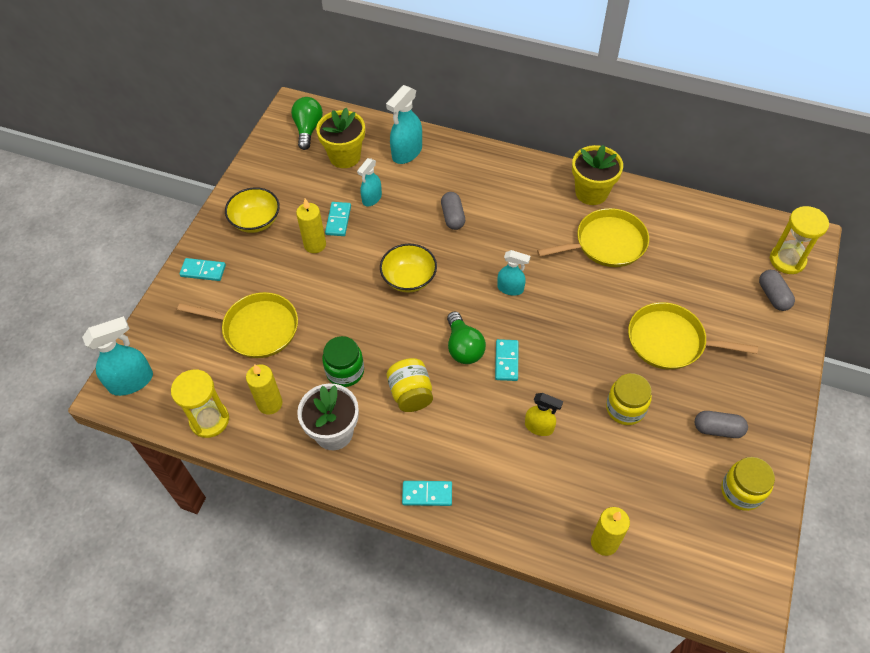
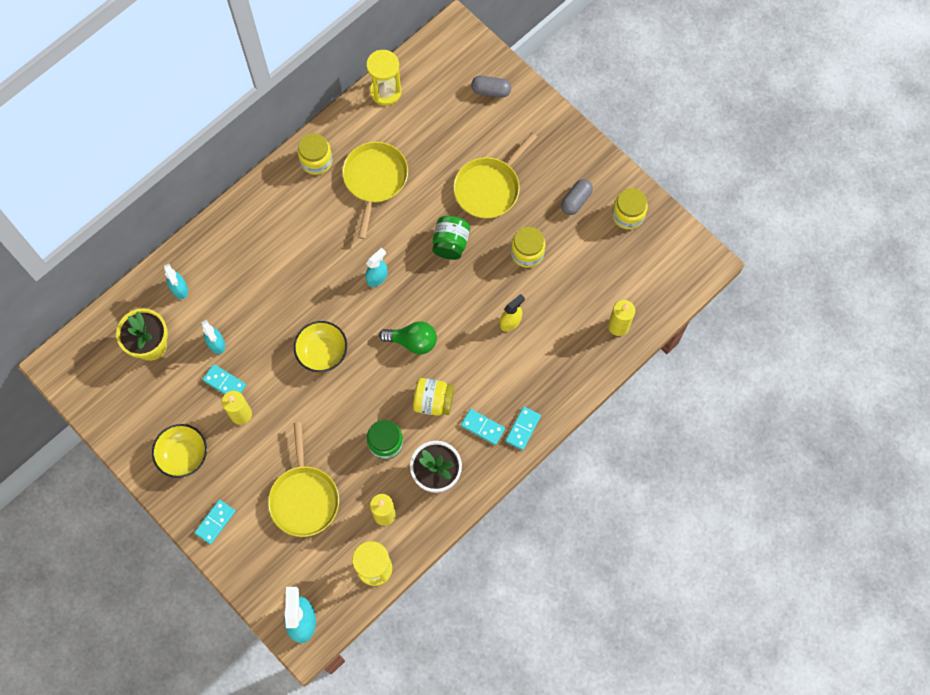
camera: 65 degrees left, 15 degrees up
(256, 328) = (304, 498): yellow pan -> yellow pan turned 135 degrees clockwise
(308, 129) = (95, 363): green light bulb -> none
(406, 153) = (179, 289): turquoise spray bottle -> turquoise spray bottle, size x0.63
(453, 217) = (277, 285): grey capsule -> none
(506, 361) = (442, 316): turquoise domino -> turquoise domino (482, 427)
(587, 334) = (450, 243): none -> green jar
(591, 192) = (316, 161): yellow flower pot -> yellow jar
(787, 260) = (465, 59): yellow hourglass -> yellow hourglass (385, 91)

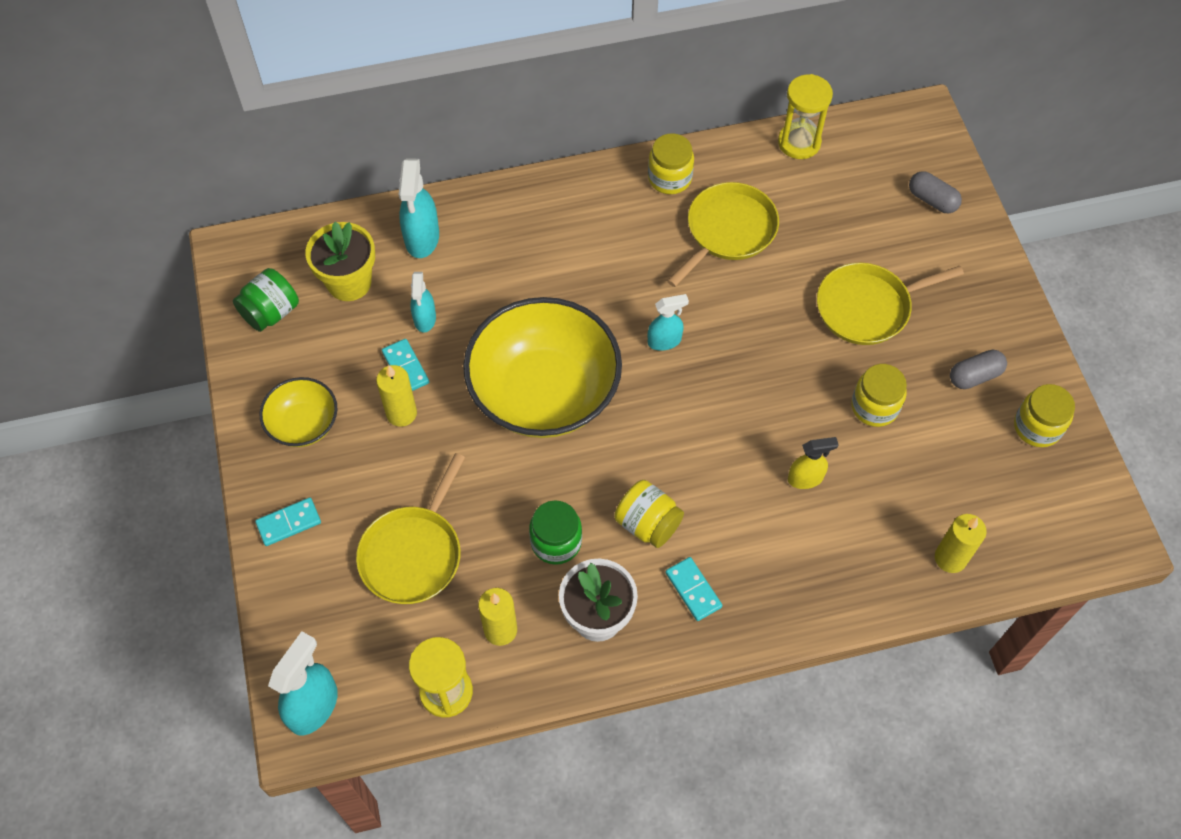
camera: 30 degrees right, 10 degrees down
(179, 289) = (422, 238): turquoise spray bottle -> turquoise spray bottle, size x1.59
(322, 352) = (544, 393): yellow bowl -> yellow bowl, size x2.03
(412, 341) = (664, 437): green light bulb -> none
(450, 243) = (780, 347): green jar -> green jar (271, 312)
(523, 428) = (746, 620): turquoise domino -> none

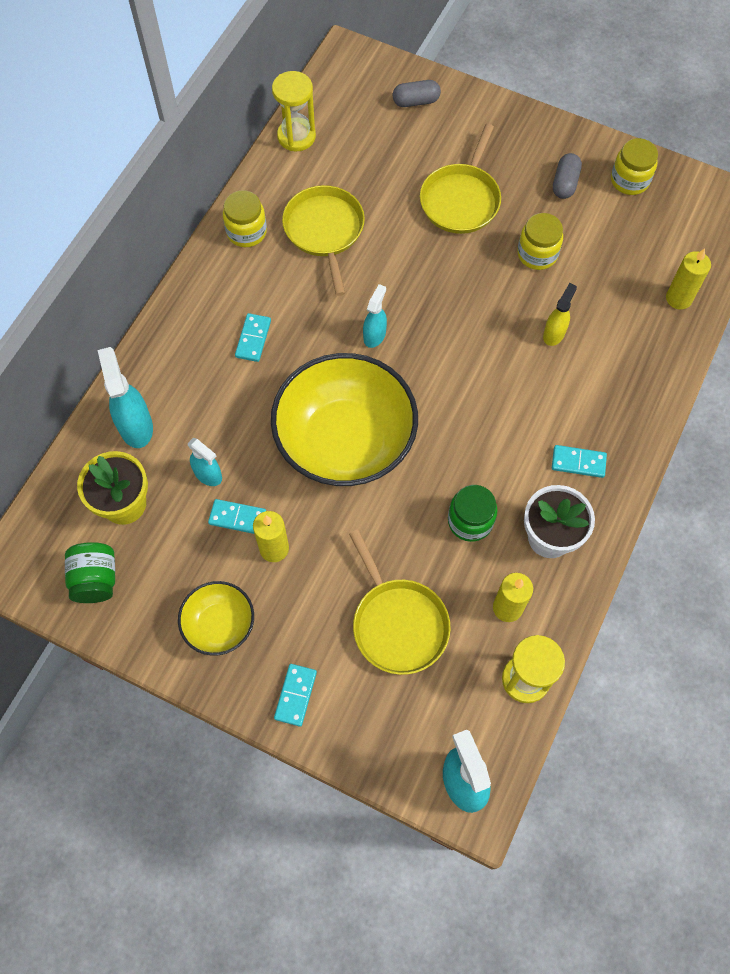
camera: 50 degrees left, 5 degrees up
(422, 238) = (136, 426): turquoise spray bottle -> turquoise spray bottle turned 150 degrees counterclockwise
(575, 258) = (253, 339): none -> turquoise domino
(647, 524) = (506, 453): yellow jar -> none

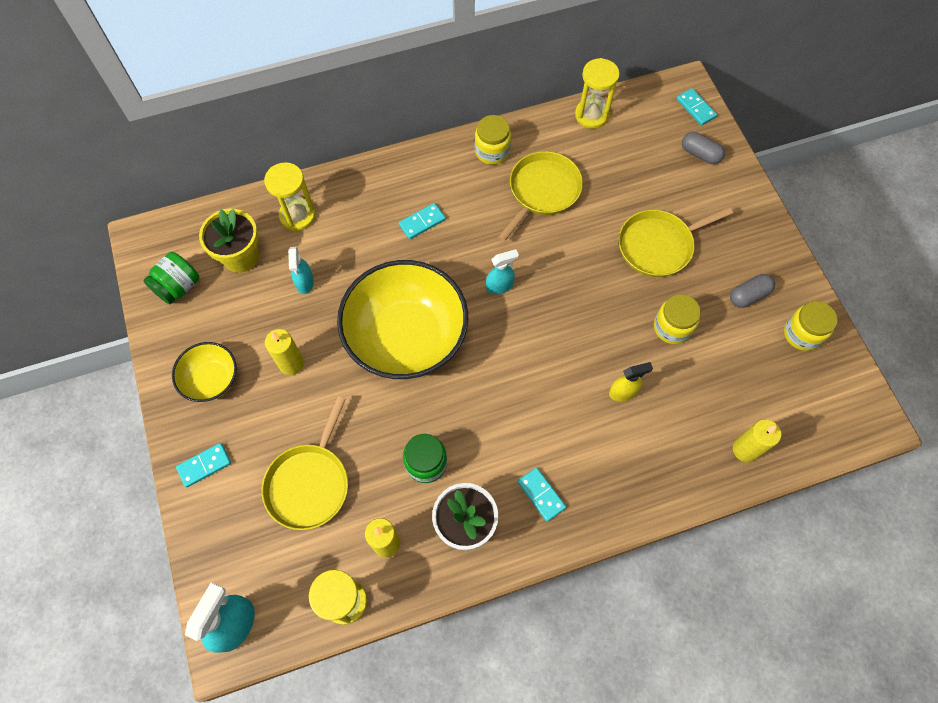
camera: 45 degrees right, 0 degrees up
(136, 426) = (297, 215): turquoise spray bottle -> yellow hourglass
(237, 518) = (292, 324): turquoise domino -> turquoise domino (695, 108)

